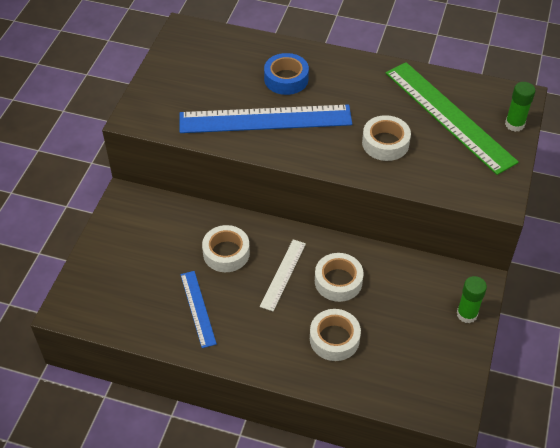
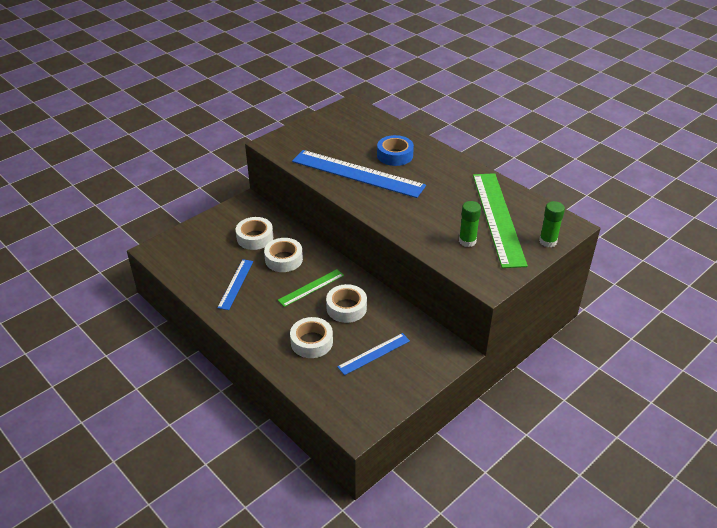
camera: 30 degrees right, 10 degrees down
(283, 274) = (311, 288): white ruler -> green ruler
(385, 143) = (432, 217): white tape -> white tape (255, 237)
(405, 321) = (374, 353): none -> blue ruler
(467, 314) = (425, 370): green glue stick -> green glue stick (467, 241)

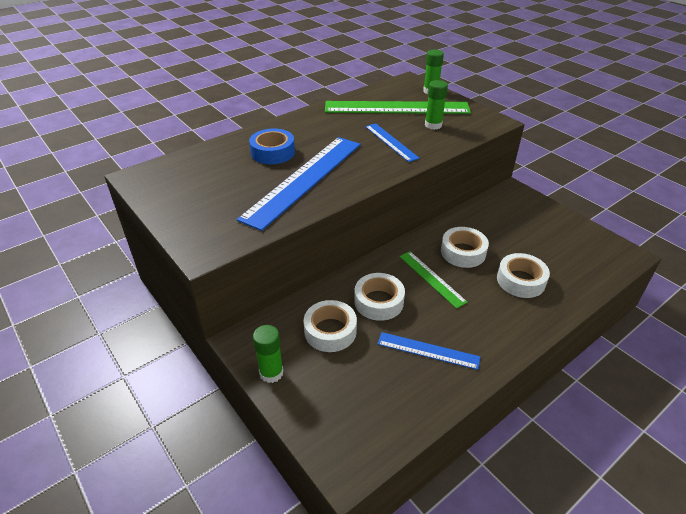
camera: 85 degrees left, 0 degrees up
(221, 216) = (271, 373): none -> green glue stick
(374, 353) = (526, 237): blue ruler -> blue ruler (391, 142)

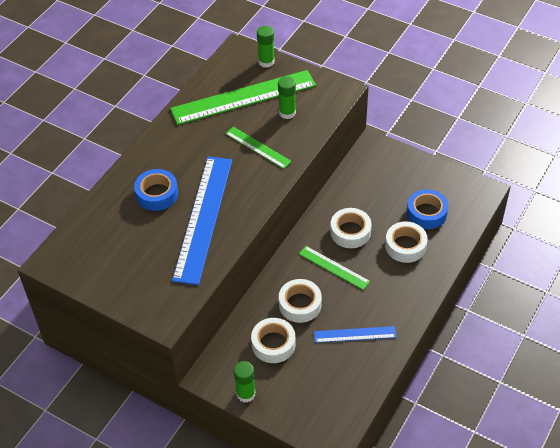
camera: 20 degrees left, 10 degrees up
(391, 142) = (258, 147): blue ruler -> green ruler
(554, 258) = (426, 213): none -> blue tape

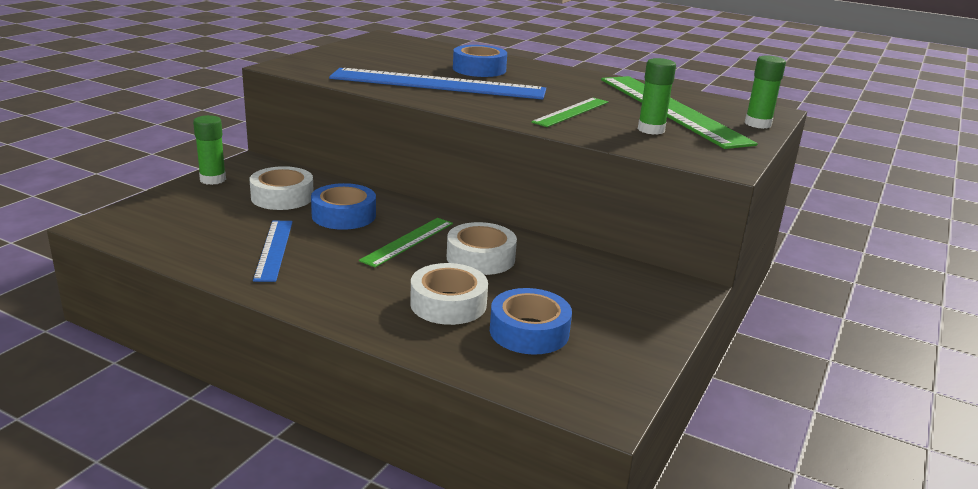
camera: 85 degrees right, 25 degrees down
(300, 304) = (344, 215): white tape -> blue tape

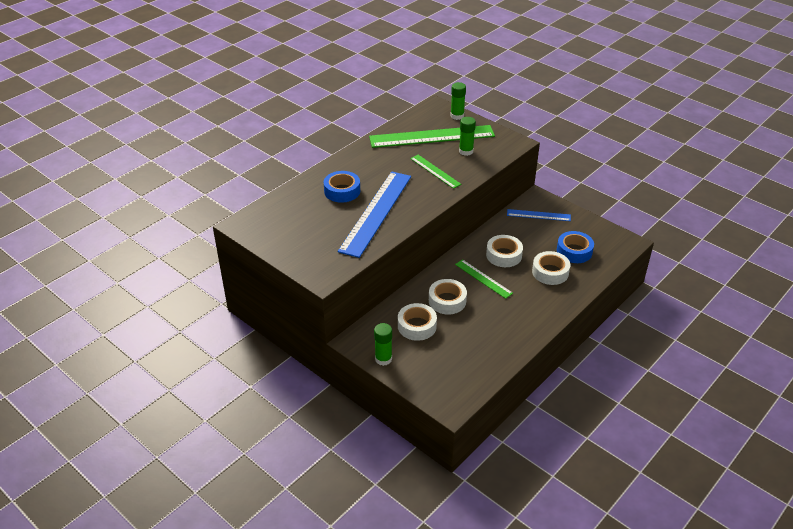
camera: 75 degrees left, 15 degrees up
(273, 249) = (490, 330): blue ruler -> blue ruler (538, 215)
(344, 215) = (447, 301): blue tape -> white tape

